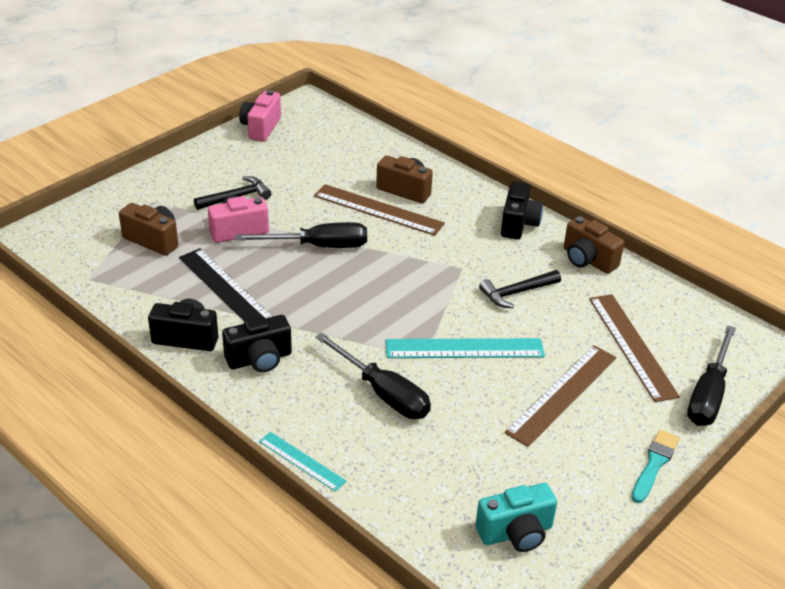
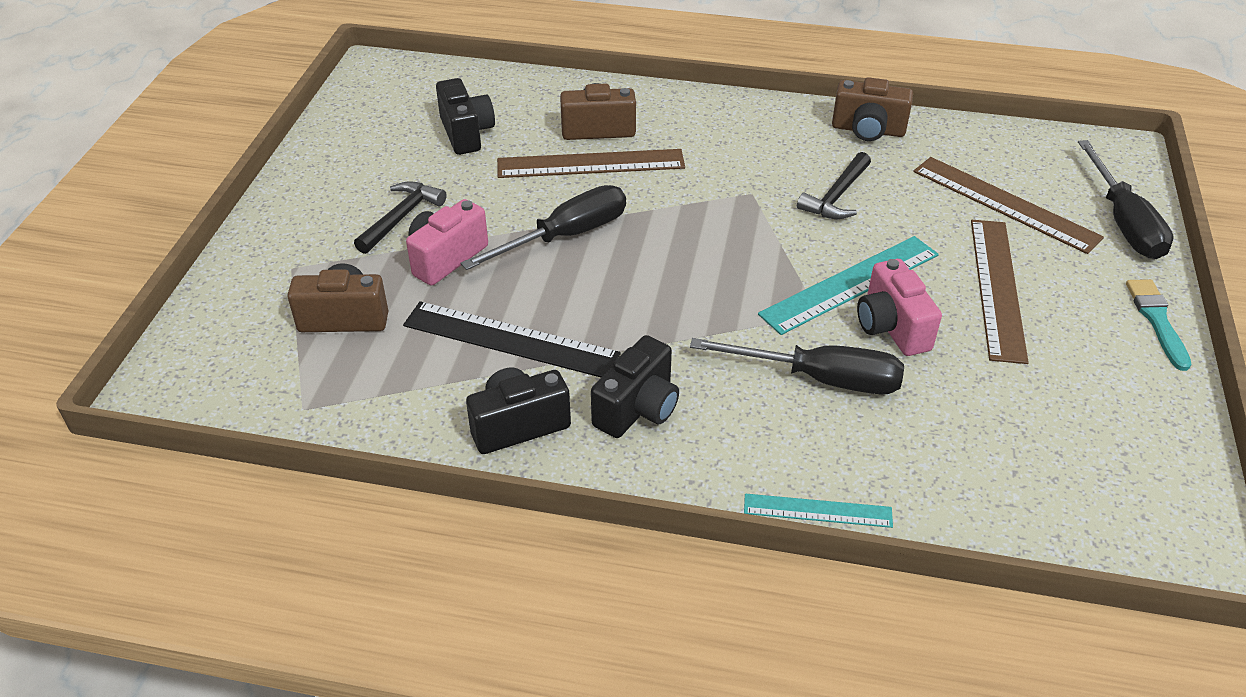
camera: 30 degrees left, 5 degrees up
(261, 128) = (345, 119): pink camera -> pink camera (891, 327)
(516, 533) = (1118, 468): turquoise camera -> none
(518, 224) = (759, 119): black camera -> black camera (466, 133)

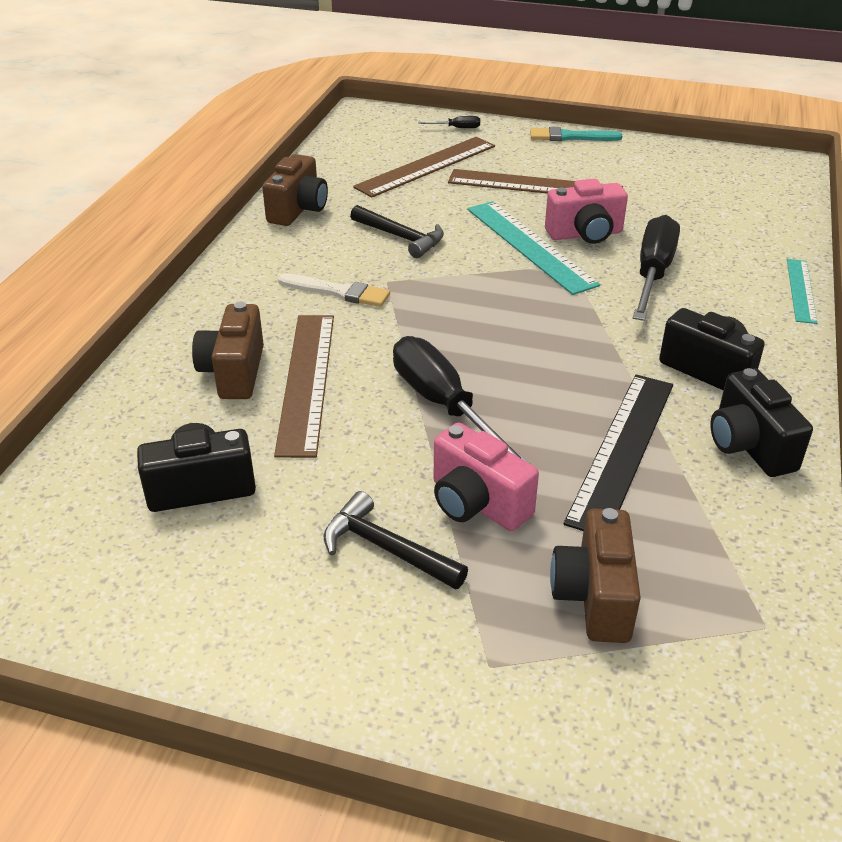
camera: 85 degrees left, 5 degrees down
(726, 167) = (338, 292): none -> white brush
(1123, 222) = (457, 128): black screwdriver -> black screwdriver, size x0.43

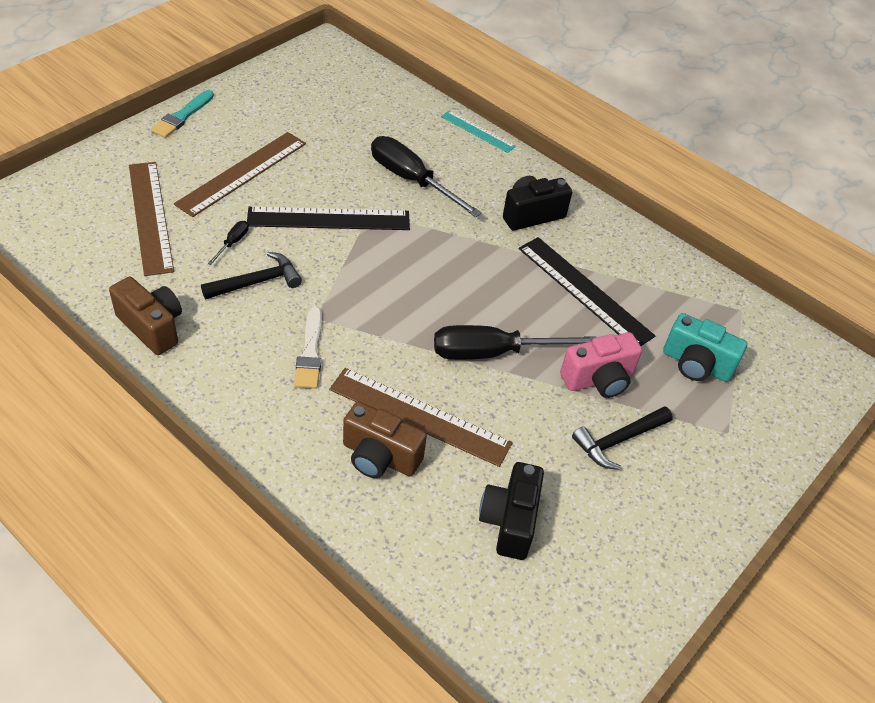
camera: 70 degrees left, 10 degrees up
(338, 292) = (310, 352): white brush -> white brush turned 135 degrees clockwise
(457, 128) = (98, 168): black screwdriver -> black screwdriver (233, 243)
(529, 246) = (329, 219): turquoise ruler -> black ruler
(585, 234) = (336, 184): pink camera -> none
(594, 597) = (696, 364): brown camera -> turquoise camera
(749, 446) = (608, 238): black camera -> none

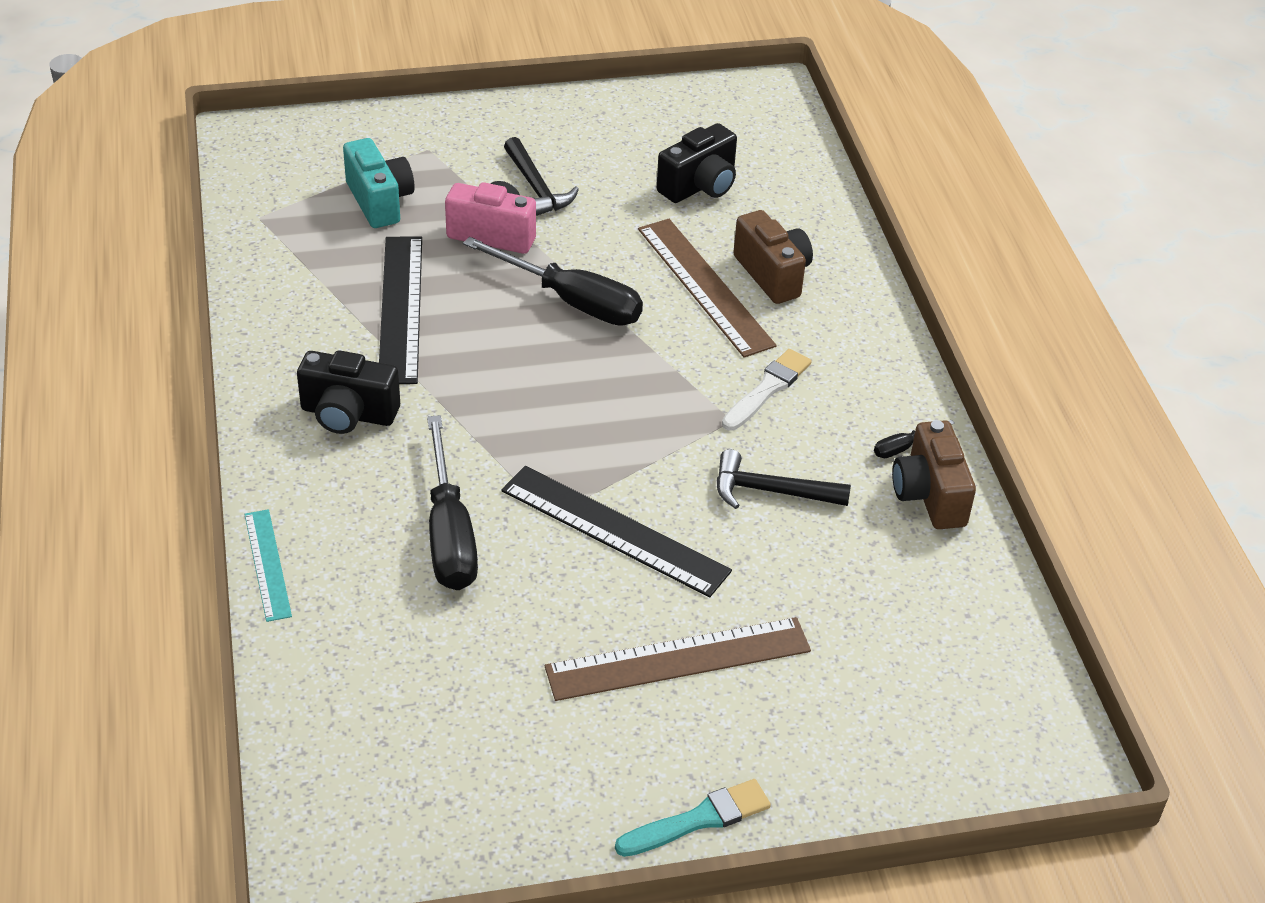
camera: 140 degrees left, 5 degrees down
(150, 216) = (854, 647): brown ruler -> none
(233, 243) = (766, 556): black screwdriver -> black screwdriver (903, 447)
(618, 440) = (536, 188): black hammer -> black hammer turned 60 degrees clockwise

